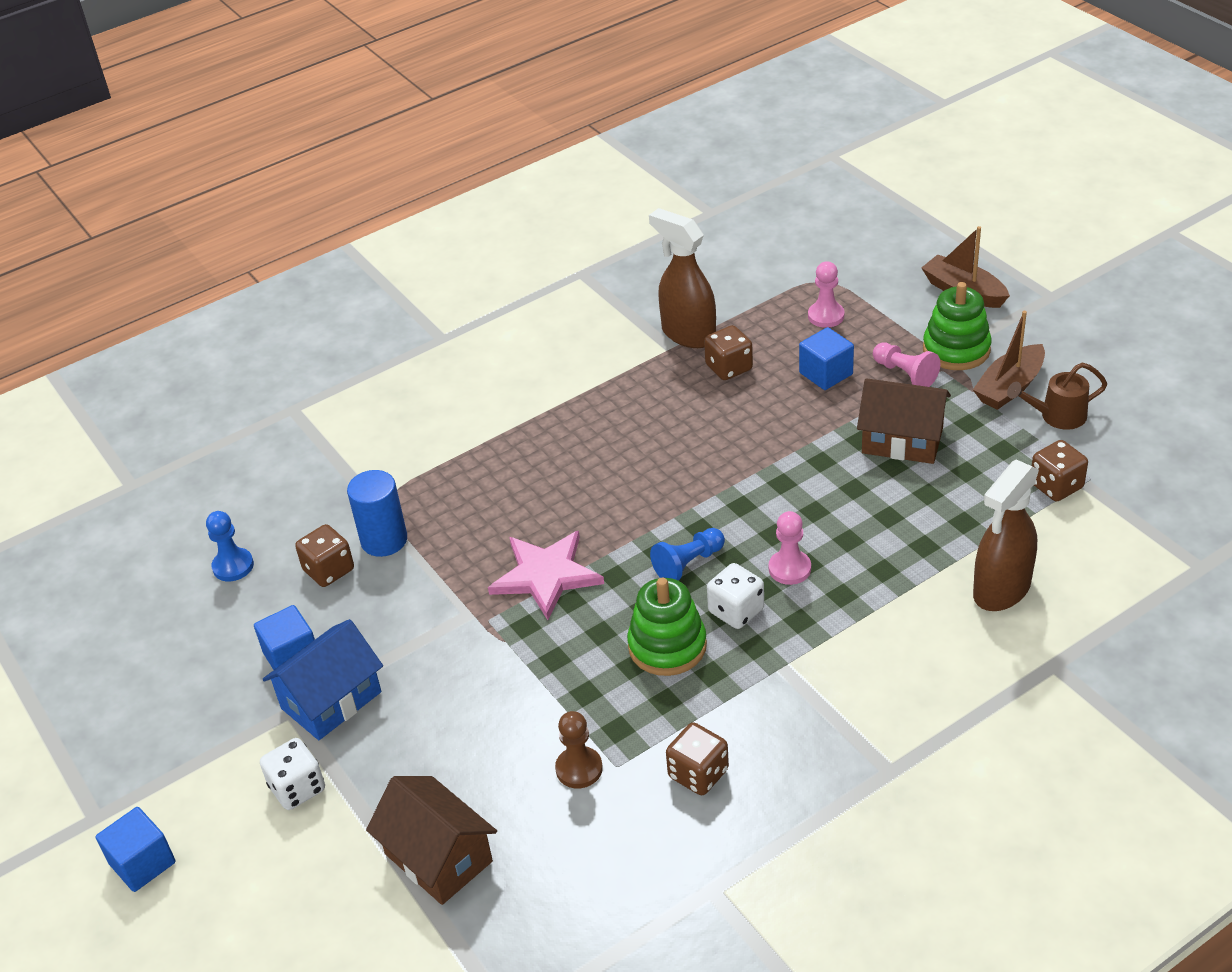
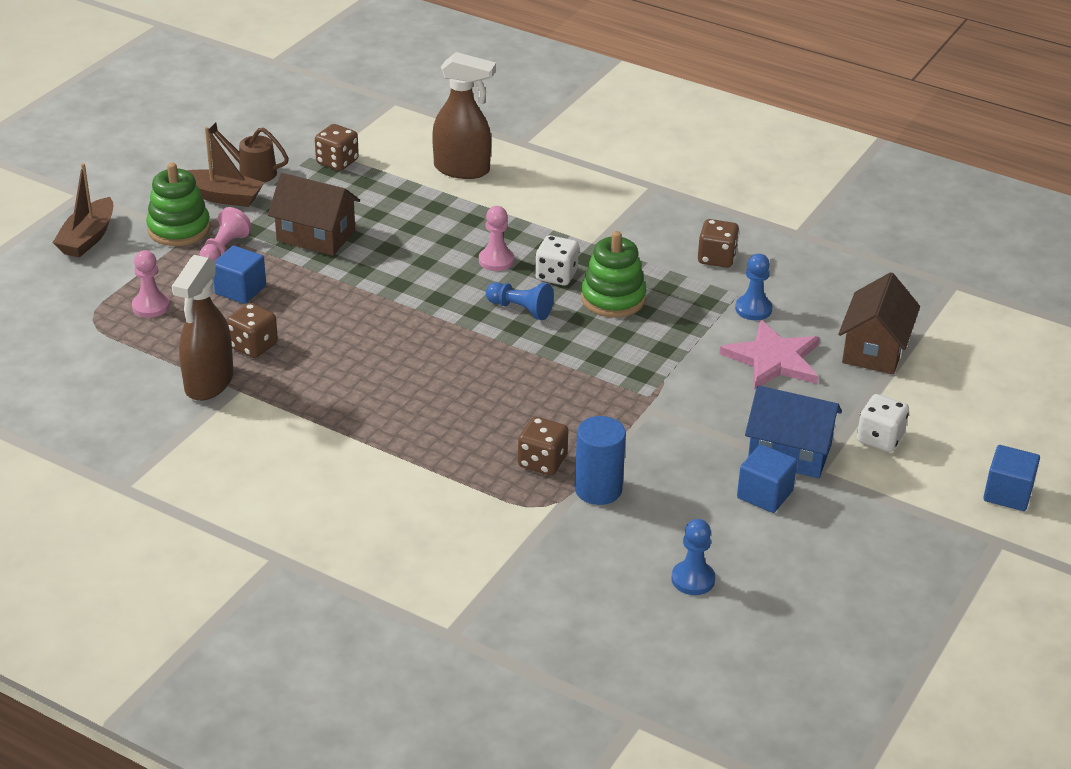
camera: 120 degrees left, 5 degrees down
(329, 570) = (656, 511): brown dice -> brown dice (542, 462)
(546, 575) = (579, 379): pink star -> pink star (773, 359)
(579, 769) = (753, 309): brown pawn -> blue pawn
(902, 440) = (316, 236): brown house -> brown house turned 60 degrees counterclockwise
(1057, 416) = (252, 171): brown watering can -> brown watering can turned 150 degrees clockwise

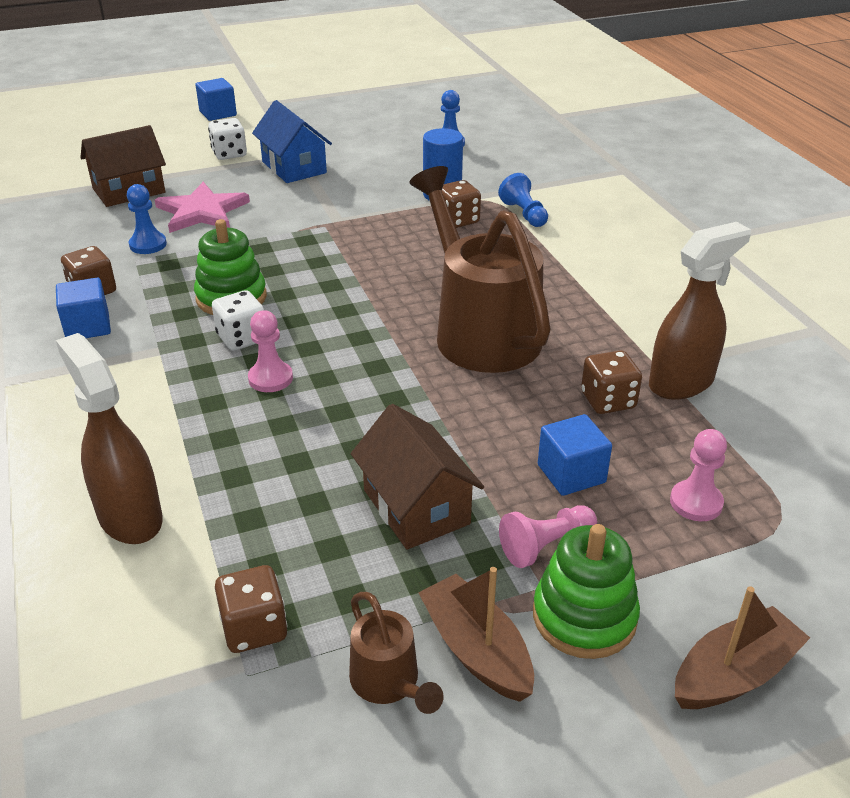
camera: 140 degrees left, 0 degrees up
(396, 358) = (480, 331): none -> brown watering can
(520, 309) = (319, 323): blue pawn -> blue pawn (524, 214)
(764, 494) = (345, 157): blue cube -> blue cube (88, 327)

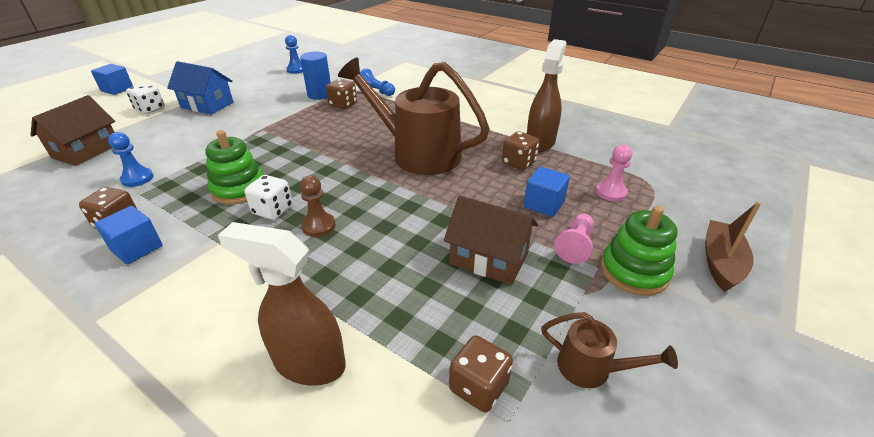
camera: 35 degrees left, 0 degrees up
(202, 211) = (162, 146): pink star -> none
(270, 378) = (319, 226): pink pawn -> brown pawn
(476, 650) = (610, 320): brown boat -> none

